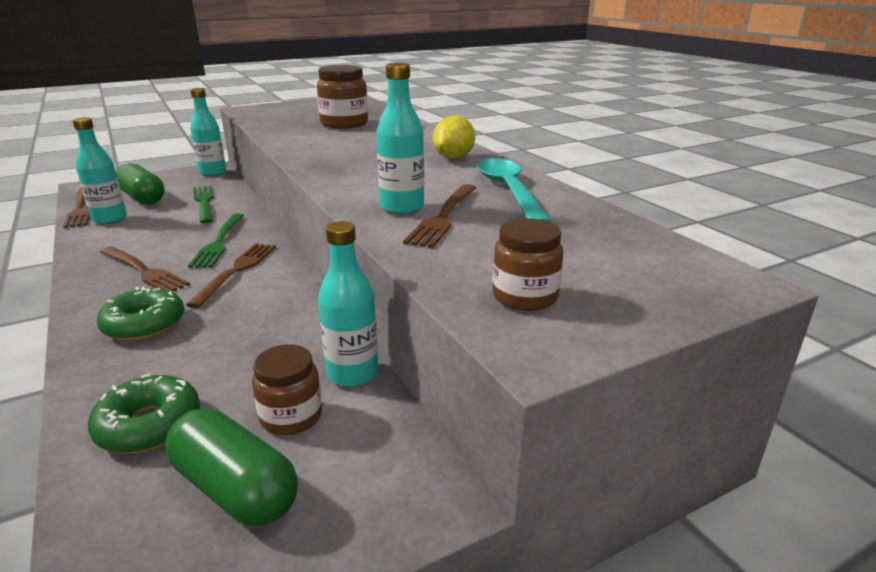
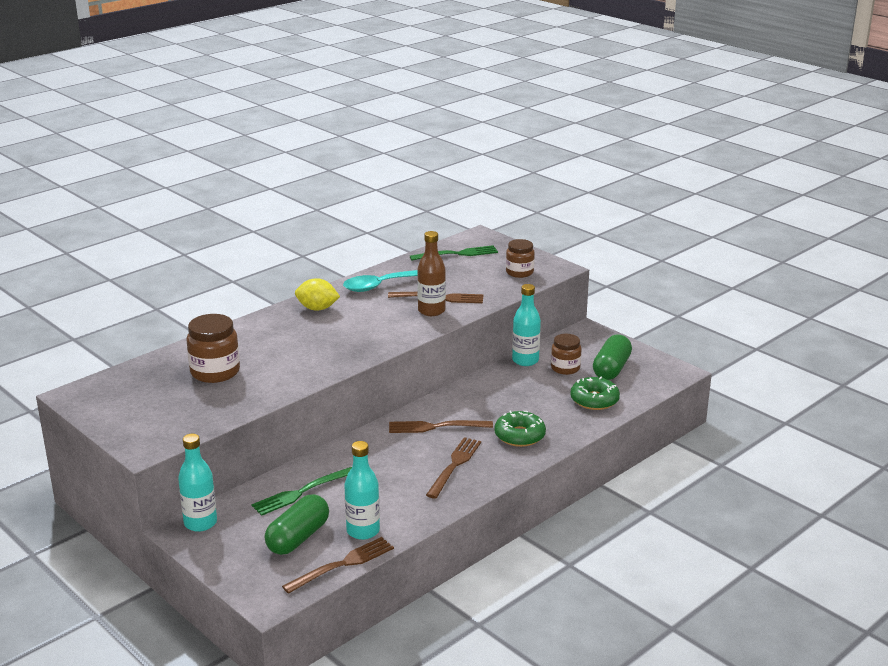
camera: 105 degrees left, 0 degrees up
(219, 242) = (390, 451): green fork -> green fork (457, 254)
(402, 208) = (431, 311): turquoise bottle -> brown bottle

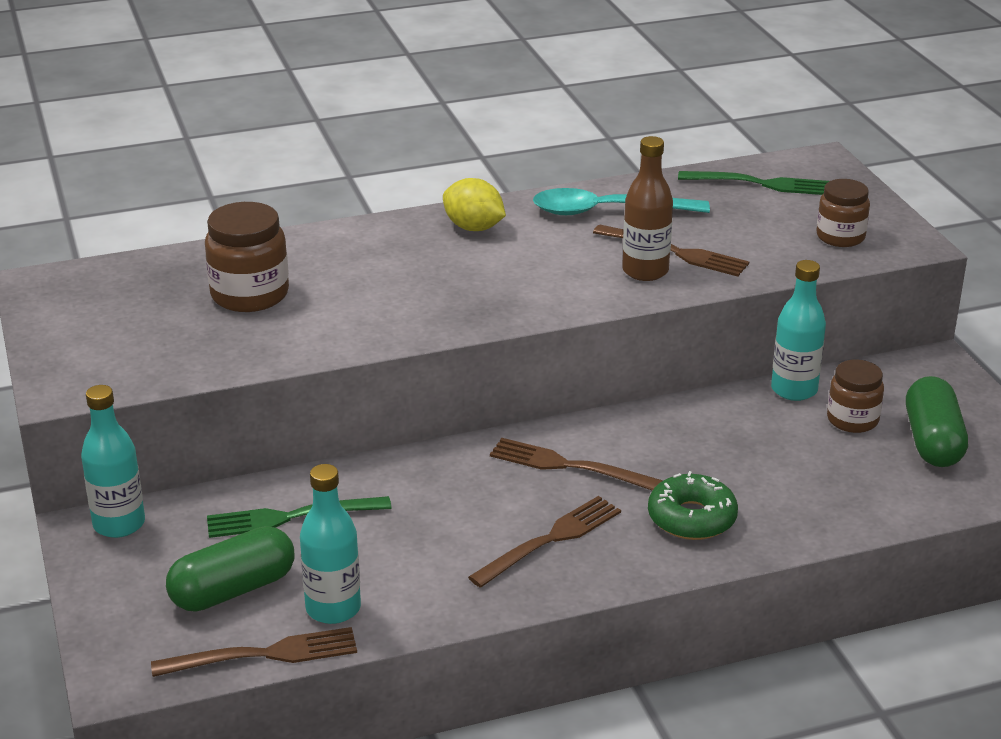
camera: 25 degrees right, 5 degrees up
(594, 400) = (863, 489): green donut -> none
(611, 369) = (932, 441): green capsule -> green capsule turned 45 degrees counterclockwise

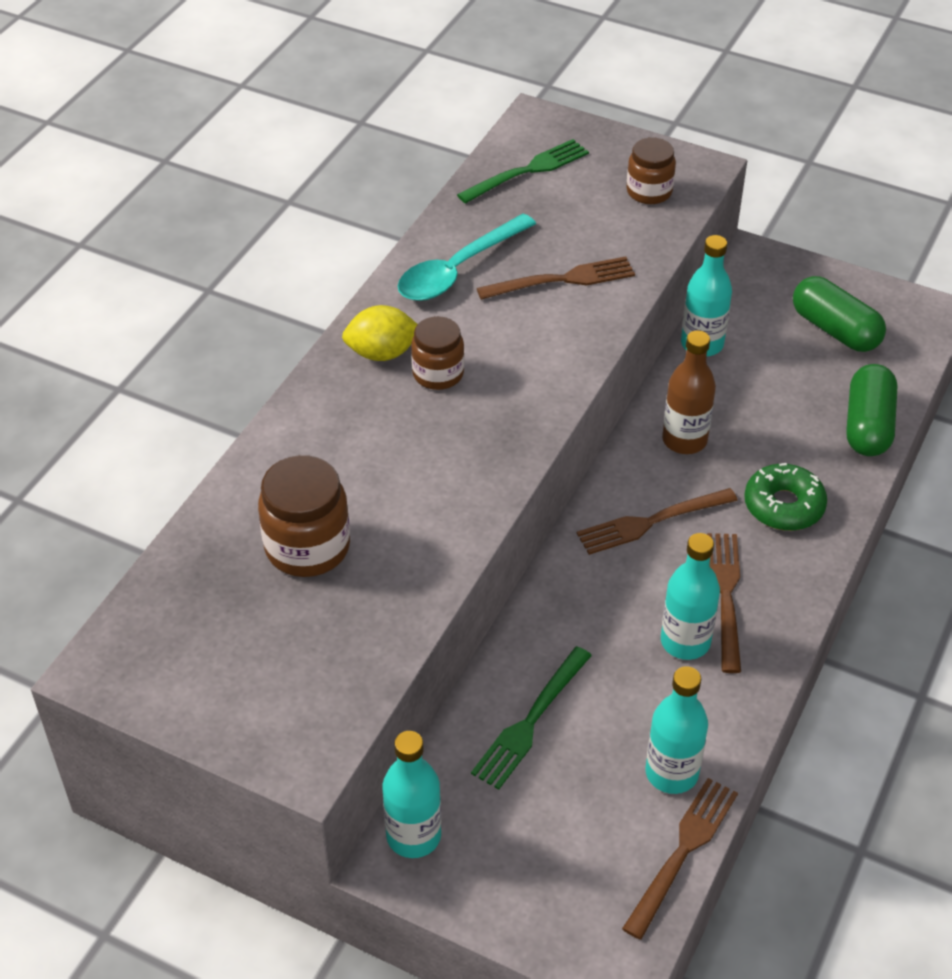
camera: 45 degrees left, 15 degrees up
(233, 590) = (583, 818): green capsule -> green capsule (868, 425)
(473, 546) = (685, 642): none -> turquoise bottle
(645, 271) = (567, 313): brown bottle -> brown bottle (684, 440)
(852, 420) = (768, 345): brown jar -> brown jar (438, 374)

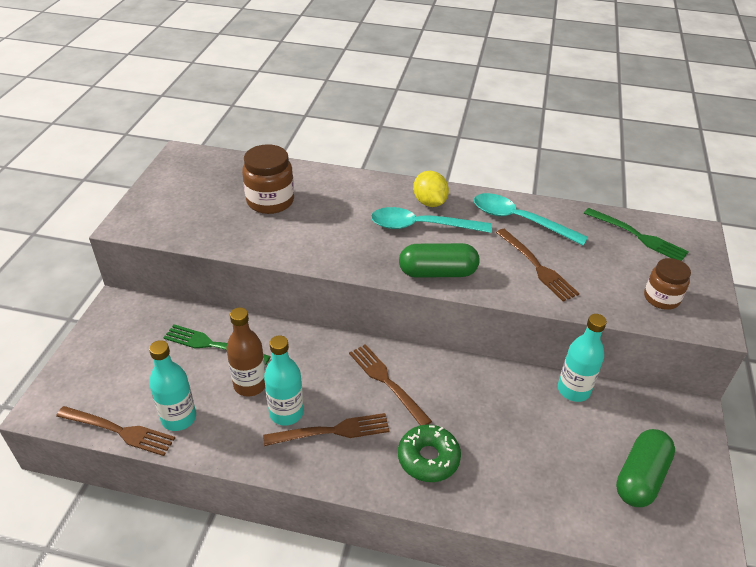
camera: 75 degrees right, 5 degrees down
(413, 836) = (132, 309): turquoise bottle -> none
(438, 374) = (422, 226): brown jar -> turquoise spoon
(684, 440) = (470, 391): brown bottle -> brown bottle (250, 385)
(868, 425) = (539, 510): green capsule -> green capsule (437, 272)

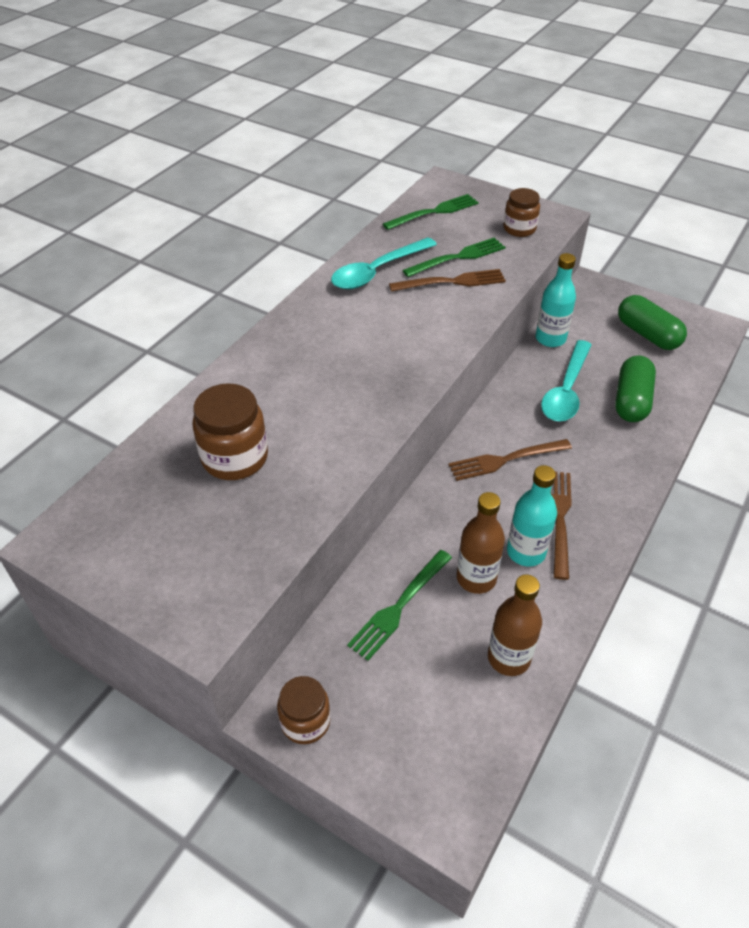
camera: 70 degrees left, 5 degrees up
(113, 319) = (305, 721): none -> brown jar
(119, 431) = (513, 727): brown fork -> none
(179, 418) = (508, 658): turquoise bottle -> brown bottle
(422, 226) = (353, 339): turquoise spoon -> turquoise spoon (566, 390)
(428, 458) = (606, 454): green donut -> none
(429, 202) = (314, 323): yellow lemon -> none
(437, 272) = (434, 348): green capsule -> green capsule (631, 400)
(577, 264) = (457, 257): none -> green fork

